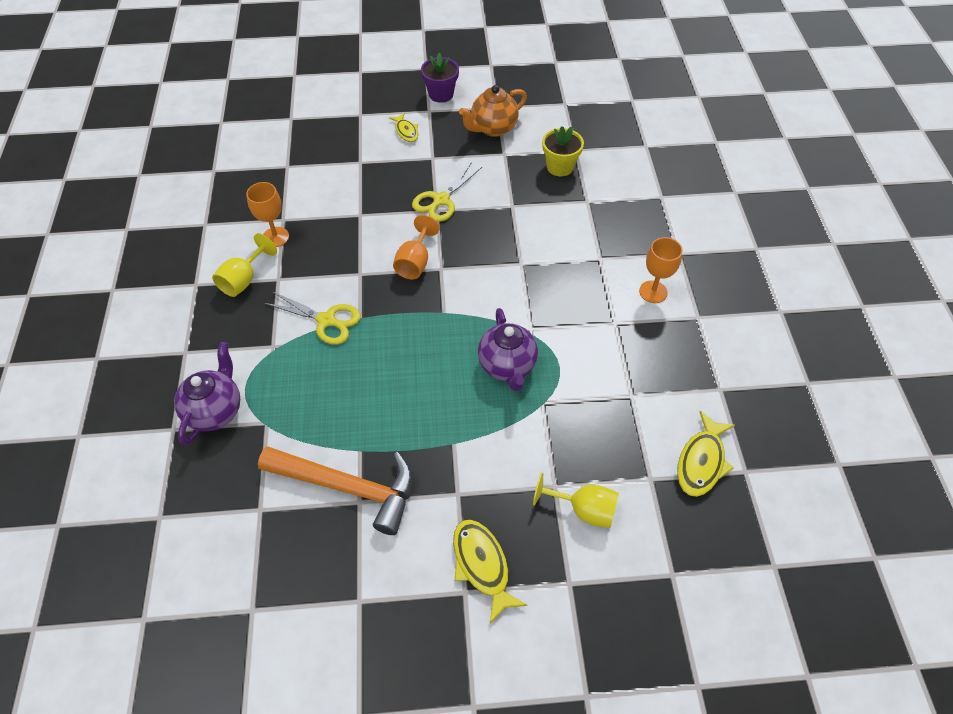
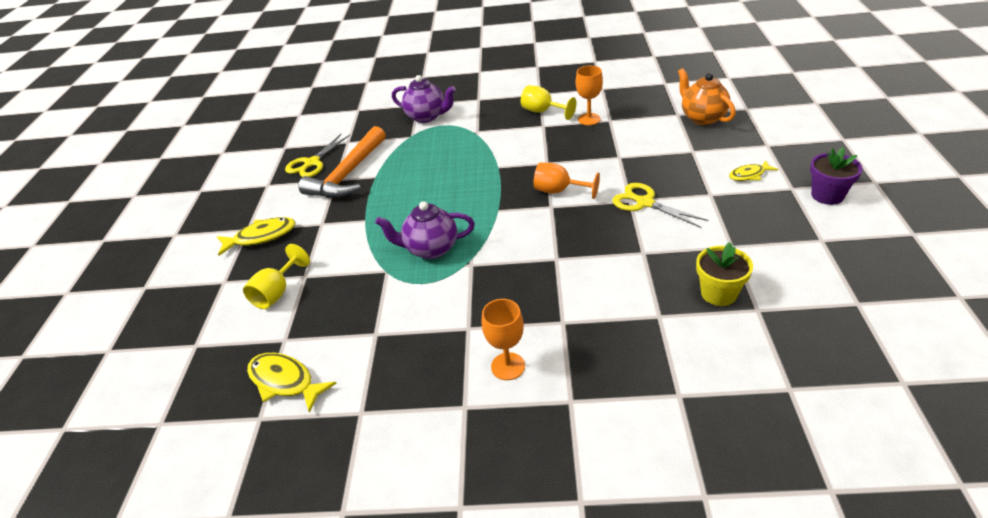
camera: 100 degrees right, 15 degrees down
(326, 320) = (497, 151): yellow scissors -> yellow scissors (312, 163)
(493, 128) = (776, 237): orange teapot -> orange teapot (702, 118)

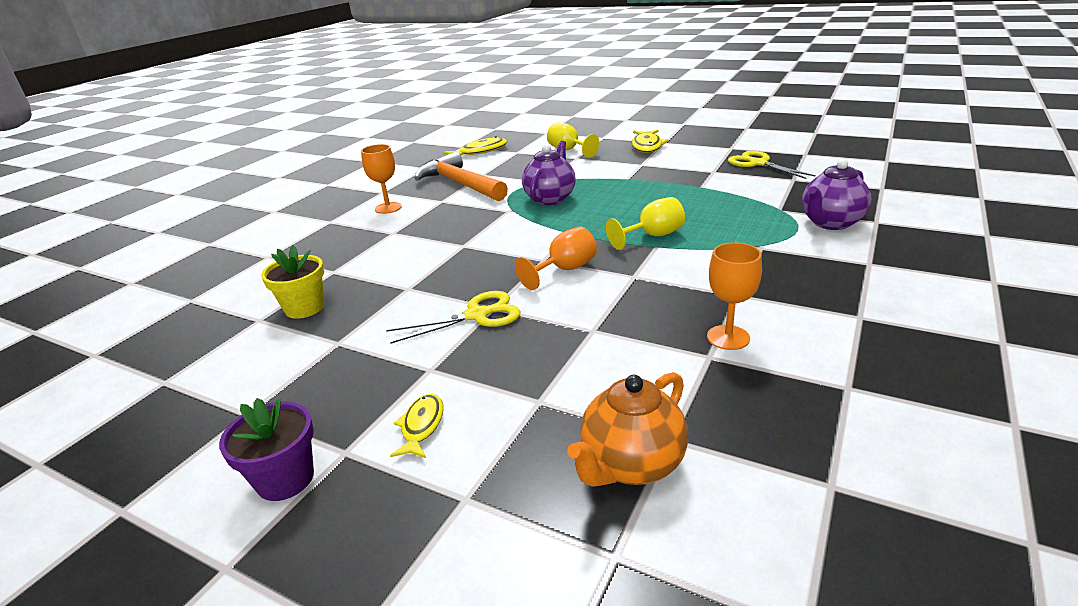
camera: 115 degrees right, 10 degrees down
(348, 174) = (718, 176): orange hammer -> orange hammer (460, 184)
(542, 111) = (786, 304): yellow goblet -> yellow goblet (653, 236)
(702, 118) = (631, 465): orange teapot -> orange teapot turned 135 degrees clockwise

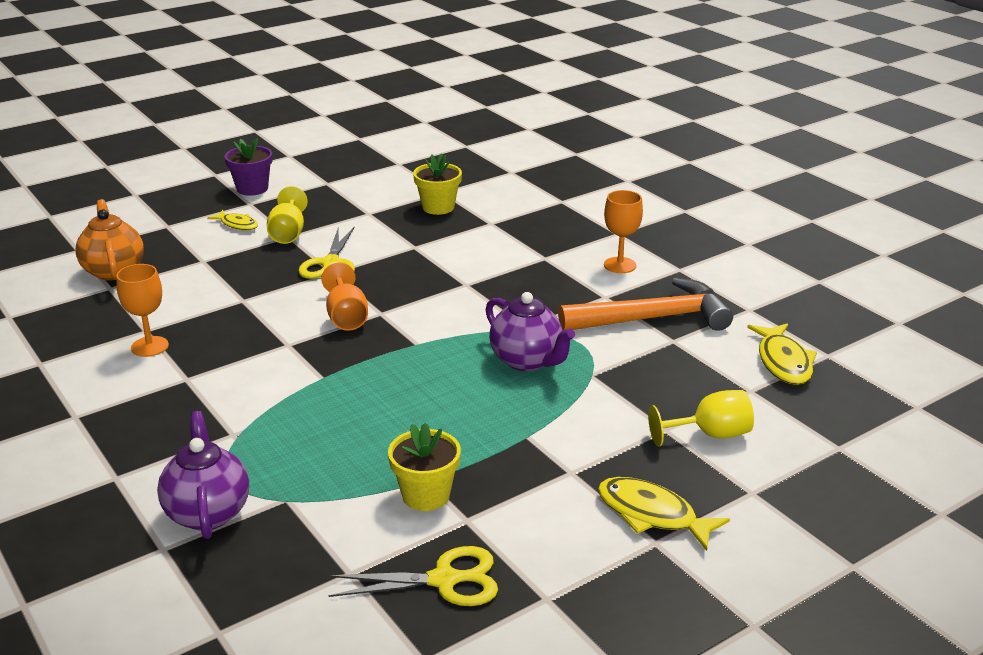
camera: 115 degrees right, 0 degrees up
(653, 236) = (345, 385): yellow goblet -> yellow goblet (288, 233)
(713, 183) = (426, 495): none -> yellow flower pot

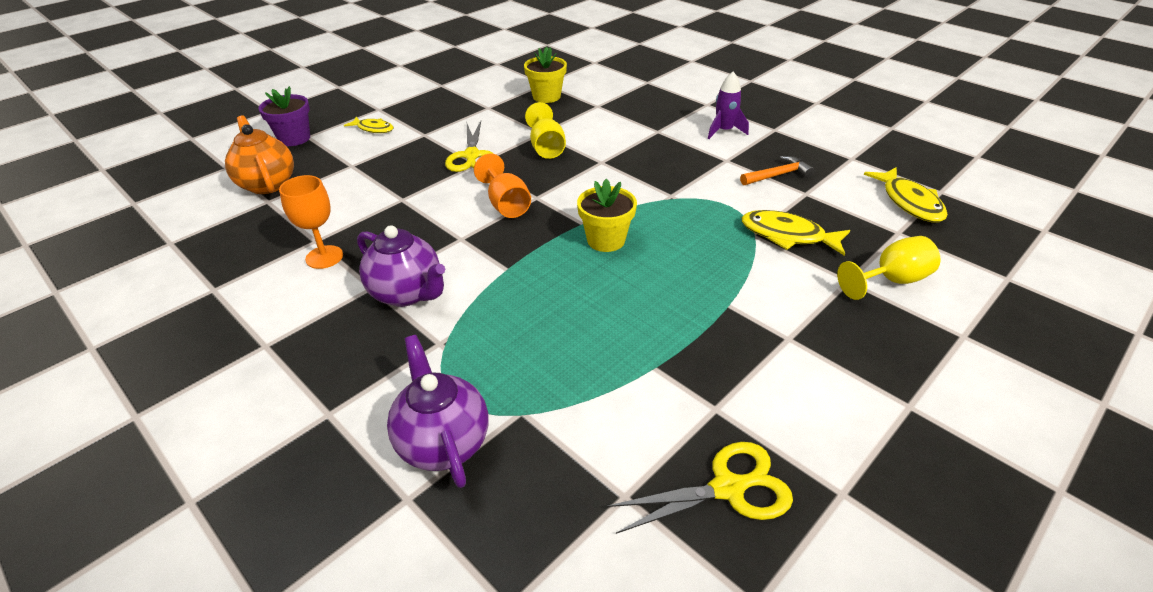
camera: 10 degrees left, 10 degrees up
(252, 189) = (376, 96): purple flower pot -> purple flower pot (294, 138)
(288, 233) = (422, 132): yellow goblet -> yellow goblet (546, 148)
(426, 495) = (662, 386): yellow flower pot -> yellow flower pot (606, 240)
(527, 361) = (690, 228): purple teapot -> purple teapot (407, 293)
(620, 265) = (724, 131): orange goblet -> purple rocket
(652, 515) = (889, 374): yellow fish -> yellow fish (788, 235)
(653, 318) = (778, 175): orange hammer -> orange hammer, size x0.49

